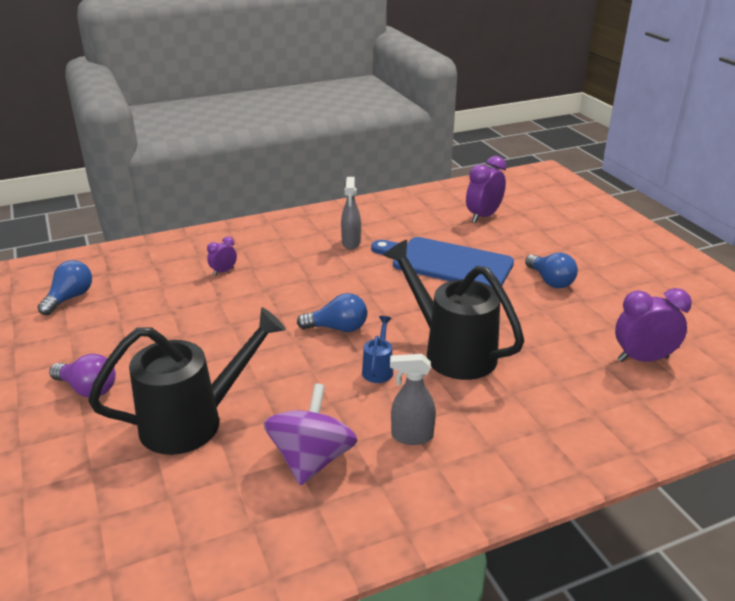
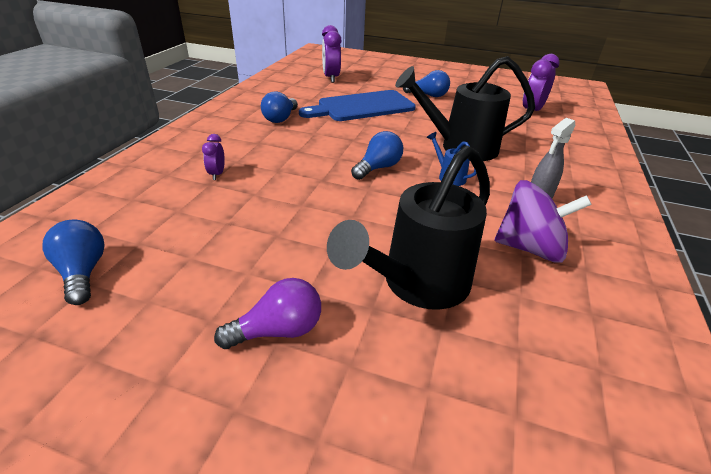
camera: 50 degrees left, 5 degrees up
(193, 421) = (418, 284): black watering can -> black watering can turned 150 degrees counterclockwise
(312, 459) = (530, 248): purple spinning top -> purple spinning top turned 135 degrees clockwise
(351, 243) = (280, 118): grey spray bottle -> blue light bulb

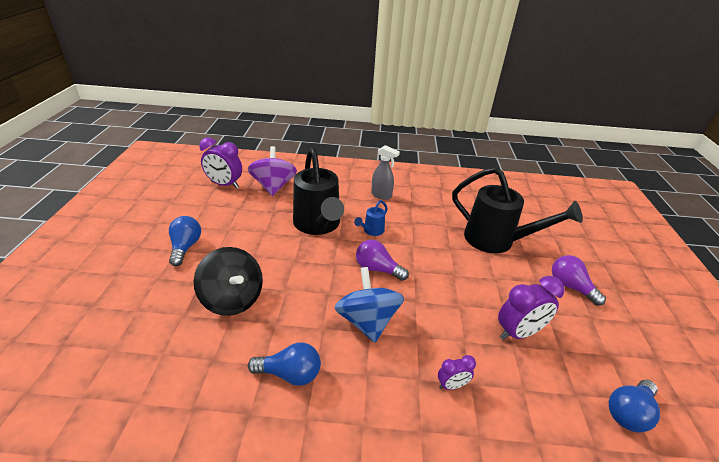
camera: 105 degrees left, 0 degrees up
(310, 151) = (367, 321): none -> blue spinning top
(331, 78) = (106, 355): purple clock -> purple clock (518, 332)
(362, 107) = (233, 299): blue cutting board -> black spinning top
(378, 168) = (377, 269): blue light bulb -> purple light bulb
(530, 248) = (436, 203): purple spinning top -> purple spinning top (273, 186)

